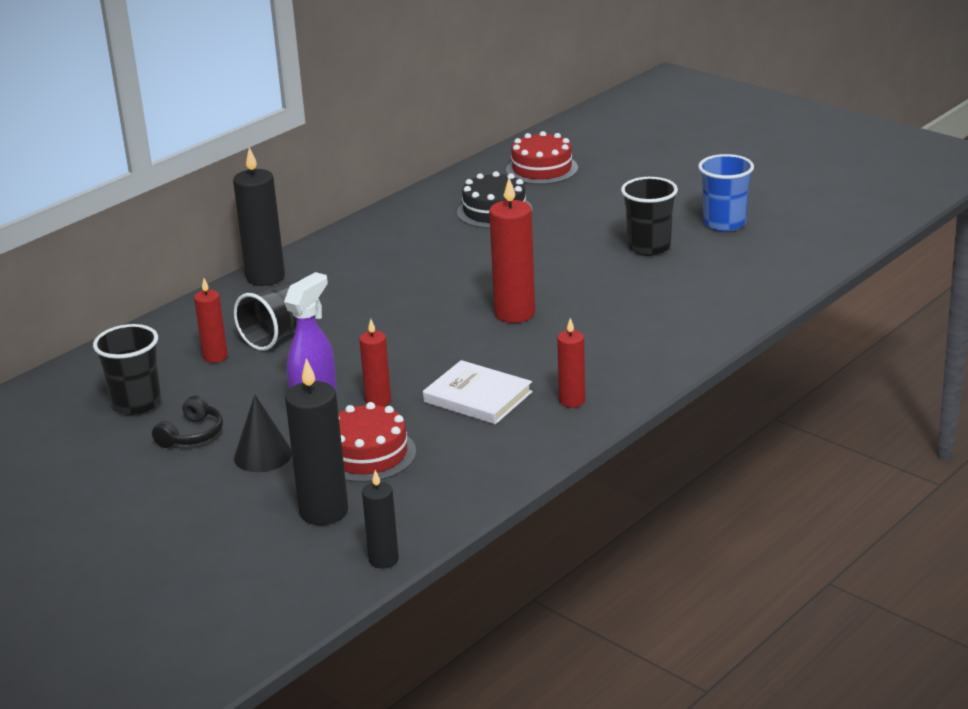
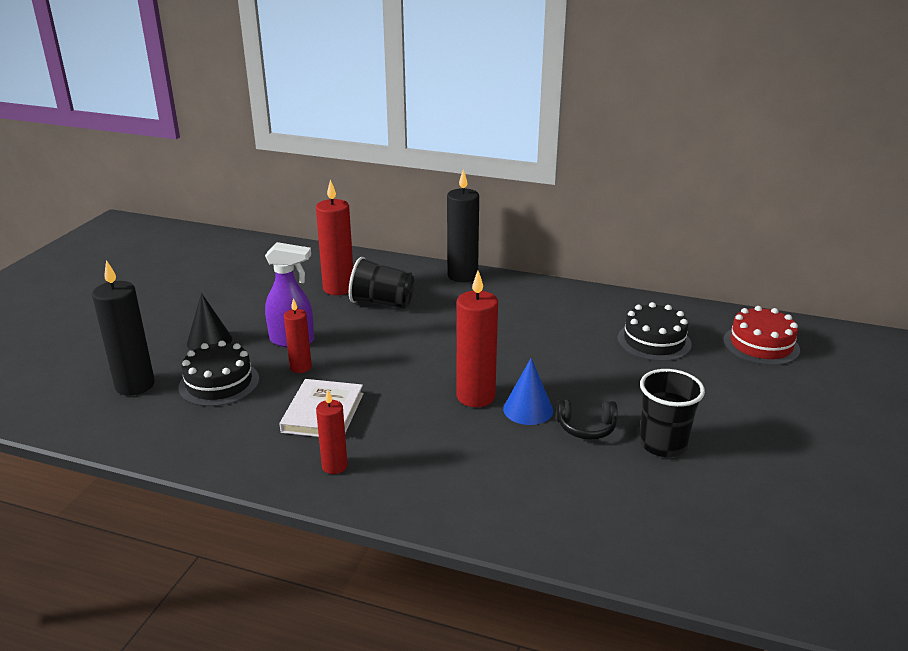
camera: 65 degrees right, 0 degrees up
(136, 404) = (266, 279): black cup -> none
(192, 434) = (231, 308): black headphones -> black headphones (586, 427)
(215, 357) = (338, 288): red candle -> red candle, size x1.70
(368, 454) = (219, 383): red cake -> black cake
(383, 560) = (68, 429): black candle -> none
(555, 293) = (528, 409): none -> blue cone
(724, 223) = (764, 485): blue cup -> none

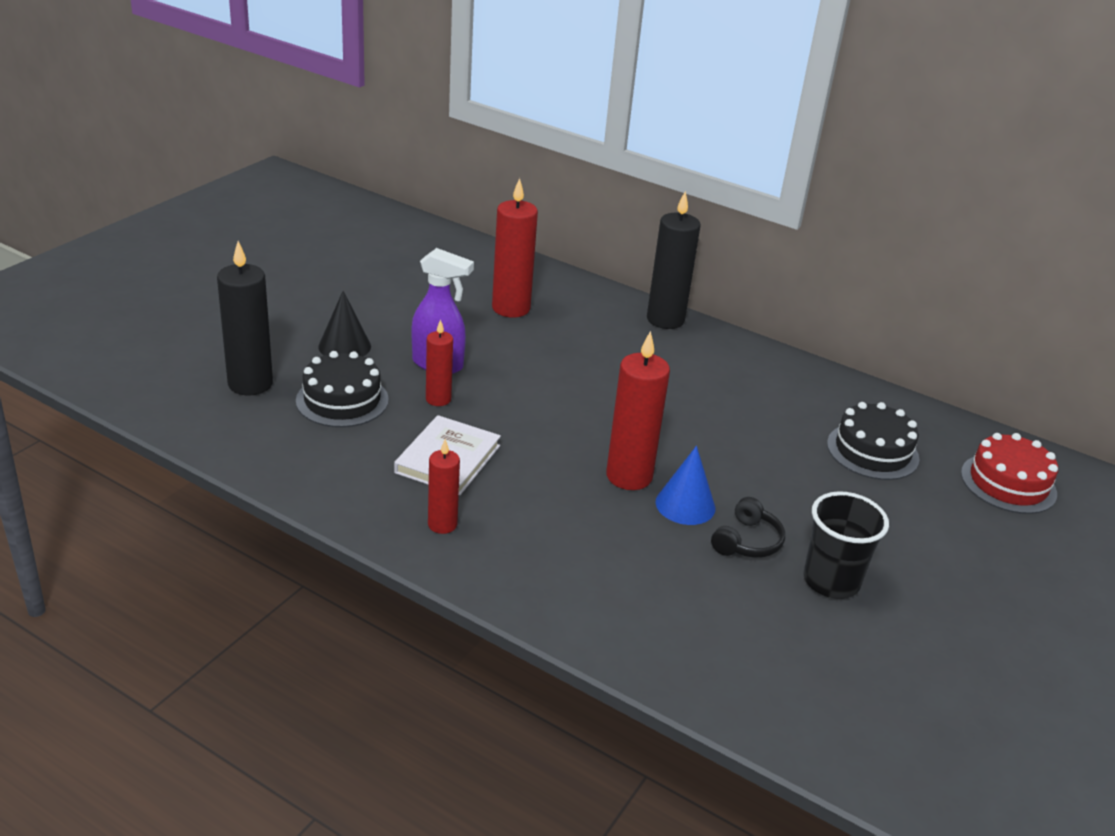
camera: 10 degrees right, 5 degrees up
(382, 303) = (556, 337): black cup -> none
(586, 427) = (747, 541): black headphones -> black headphones turned 75 degrees counterclockwise

